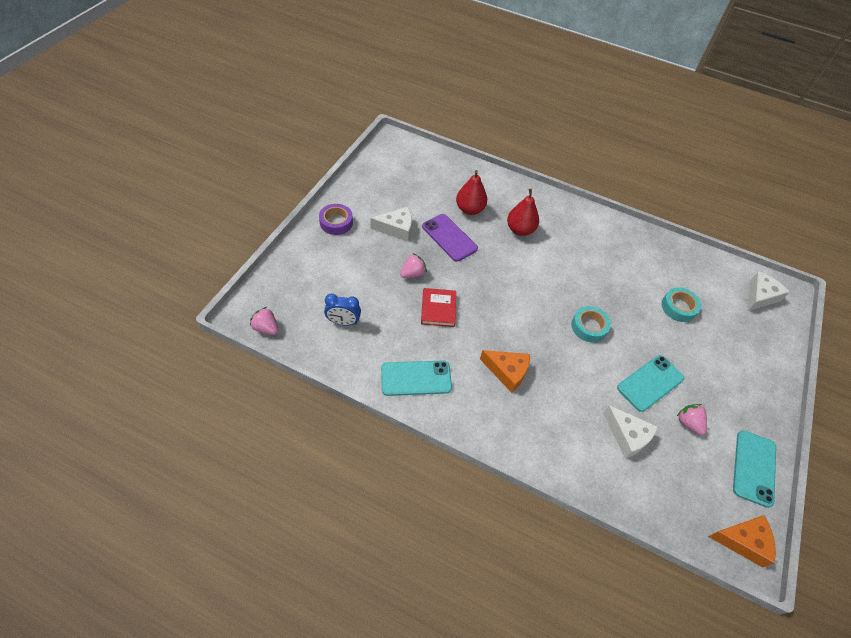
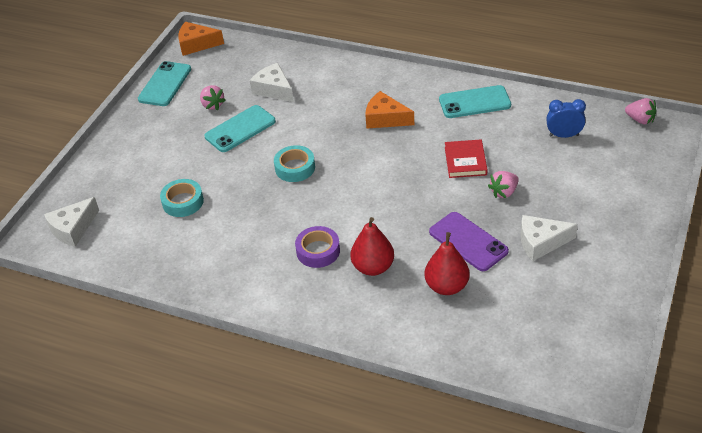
camera: 175 degrees left, 10 degrees down
(336, 222) = (623, 238): purple tape -> purple tape (318, 251)

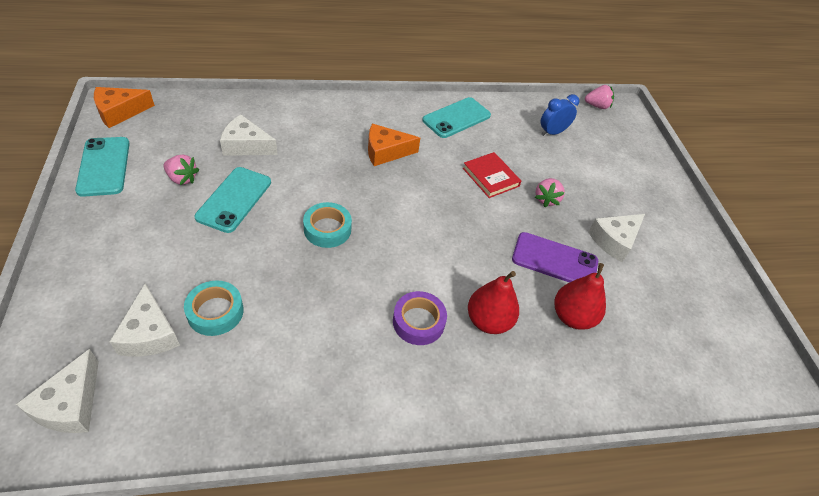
camera: 40 degrees left, 5 degrees up
(136, 203) = (149, 333): none -> white cheese

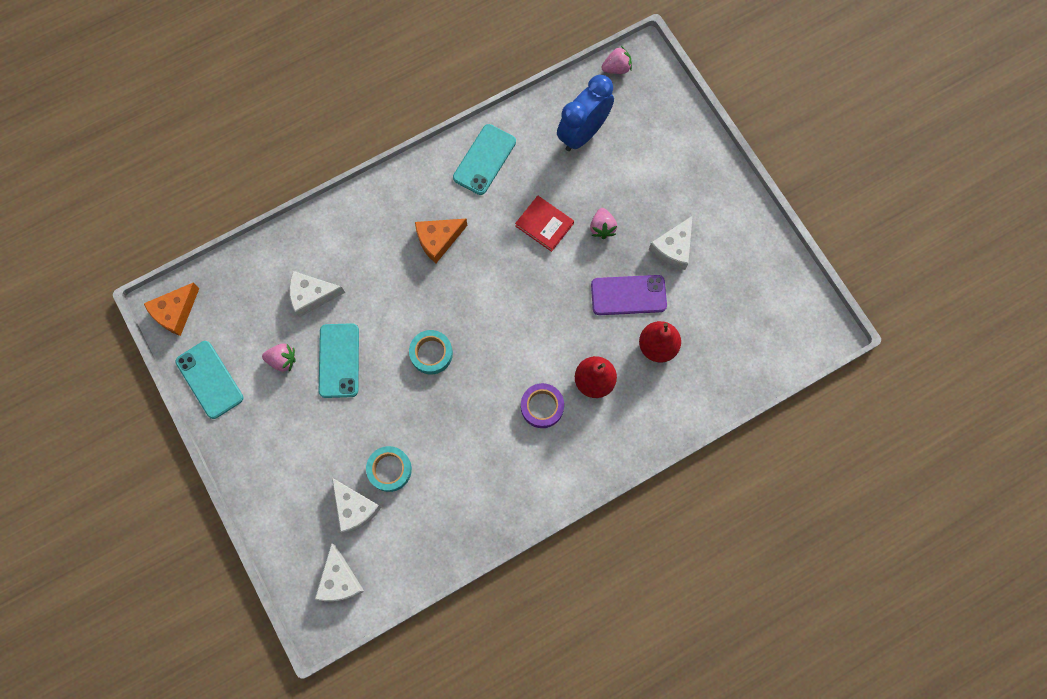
camera: 15 degrees left, 25 degrees up
(552, 132) = (583, 133): blue clock -> blue clock, size x1.73

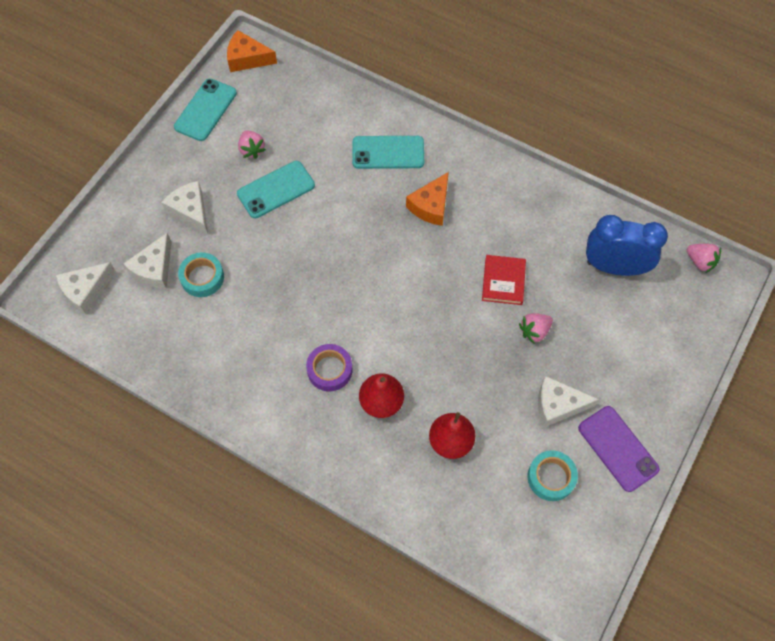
camera: 60 degrees right, 10 degrees down
(312, 295) = (320, 141): white cheese -> white cheese (190, 211)
(431, 353) = (324, 255): turquoise tape -> turquoise tape (551, 477)
(438, 240) = (431, 206): orange cheese -> orange cheese turned 90 degrees counterclockwise
(484, 159) = (530, 202): turquoise phone -> turquoise phone (388, 153)
(628, 295) = (484, 389): purple phone -> purple phone (618, 448)

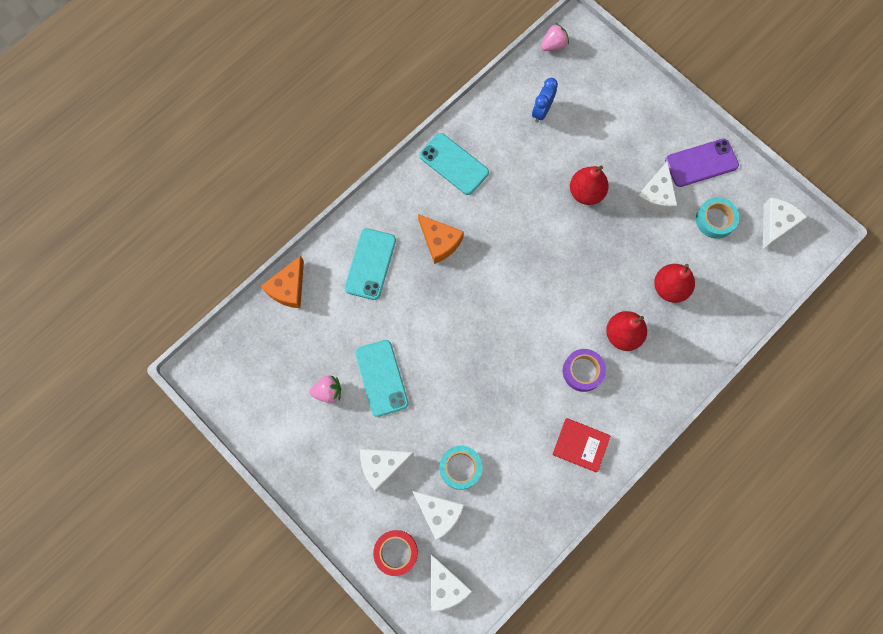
camera: 75 degrees left, 10 degrees up
(111, 242) = (396, 552): none -> red tape
(205, 110) = (264, 428): turquoise phone -> turquoise phone (453, 164)
(247, 59) = (212, 373): orange cheese -> orange cheese (288, 288)
(503, 281) = (532, 203): red book -> red book (580, 445)
(534, 331) = (586, 192): pink strawberry -> red pear
(571, 551) = (776, 224): none -> white cheese
(614, 267) = (541, 111): blue clock -> blue clock, size x0.58

